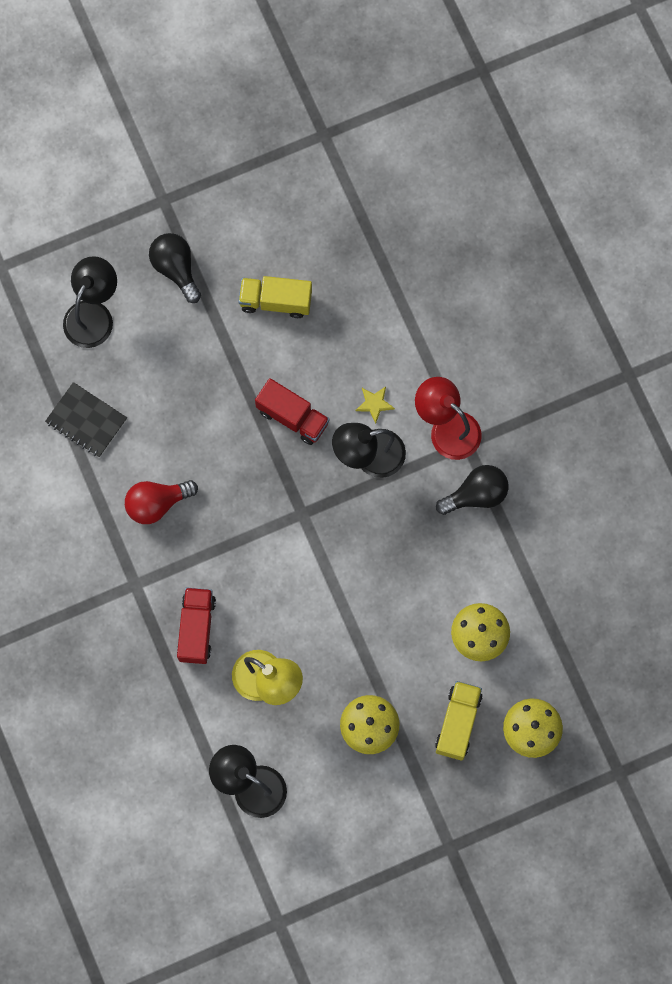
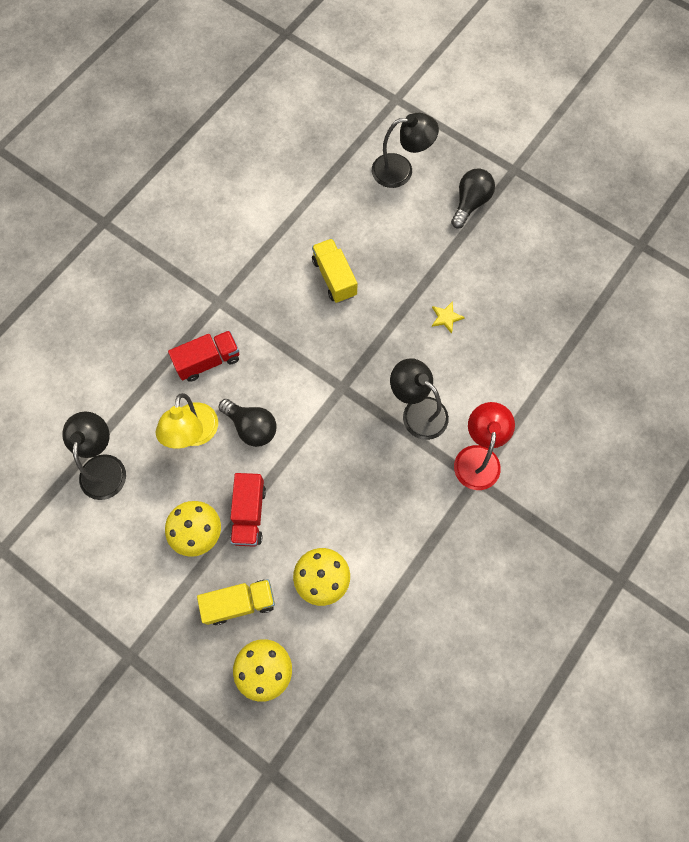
camera: 60 degrees right, 5 degrees down
(86, 420) = (321, 206): black notebook -> none
(157, 503) = (288, 283): red light bulb -> none
(275, 301) = (492, 280): yellow truck -> yellow truck (334, 278)
(292, 417) = (412, 339): red truck -> red truck (249, 514)
(374, 404) = (461, 392): yellow star -> yellow star (446, 317)
(476, 495) = (438, 511): black light bulb -> black light bulb (251, 427)

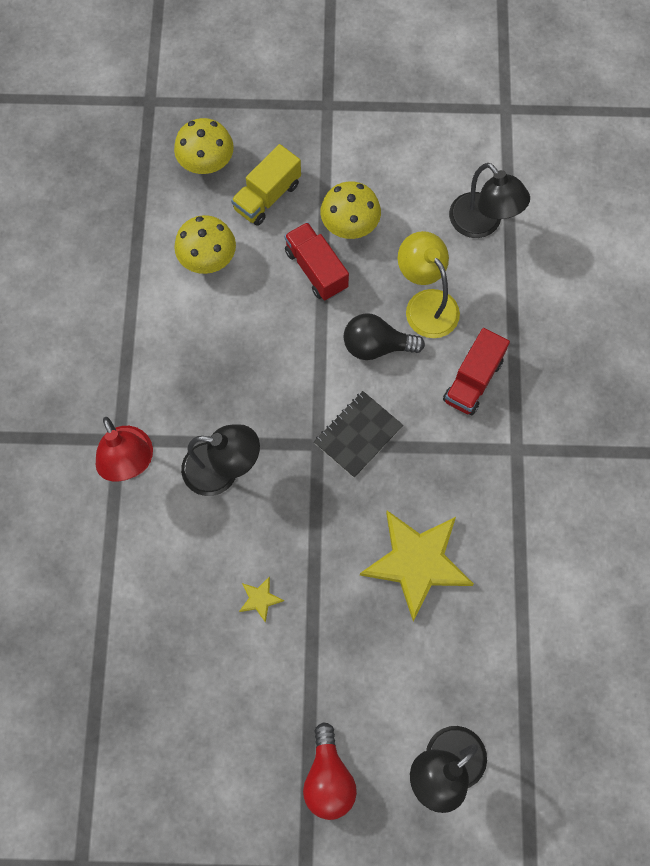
camera: 145 degrees right, 0 degrees up
(311, 376) = (358, 435): none -> black notebook
(334, 278) = (417, 562): yellow truck -> yellow star
(470, 203) = (328, 778): black light bulb -> red light bulb

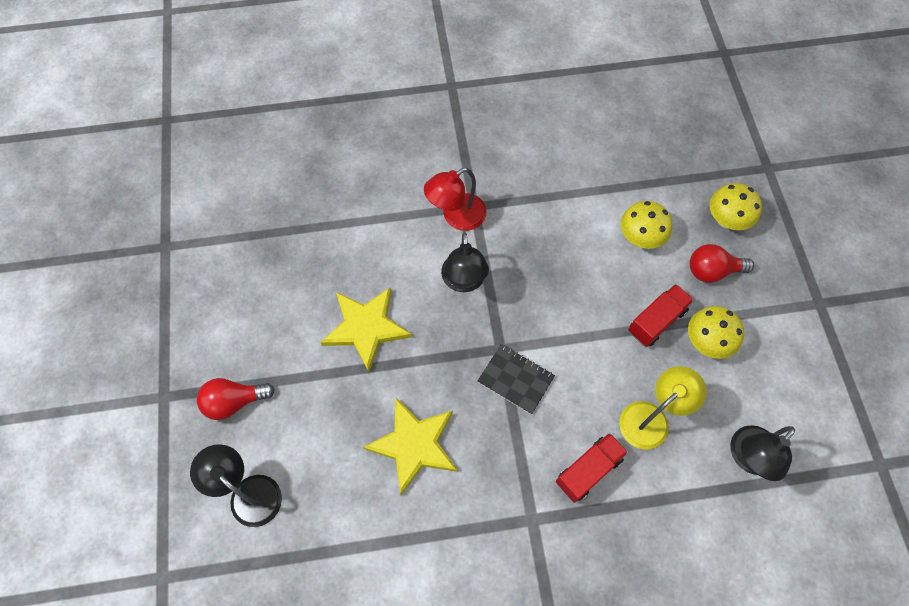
camera: 80 degrees right, 5 degrees down
(260, 599) = (366, 327): yellow star -> yellow star, size x2.48
(267, 196) = (712, 271): yellow truck -> red light bulb
(376, 346) = (599, 382): black light bulb -> none
(473, 380) = (588, 470): red truck -> red truck turned 120 degrees clockwise

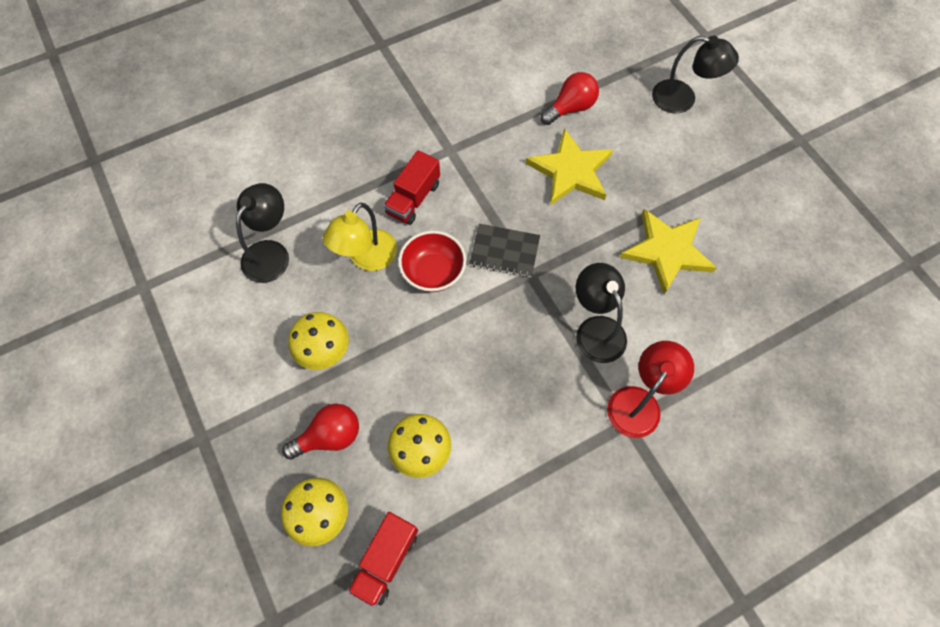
camera: 160 degrees right, 0 degrees up
(234, 402) = (740, 154): red light bulb -> red light bulb (570, 108)
(590, 382) = (433, 272): none -> red bowl
(656, 321) = (381, 355): red truck -> red truck (386, 560)

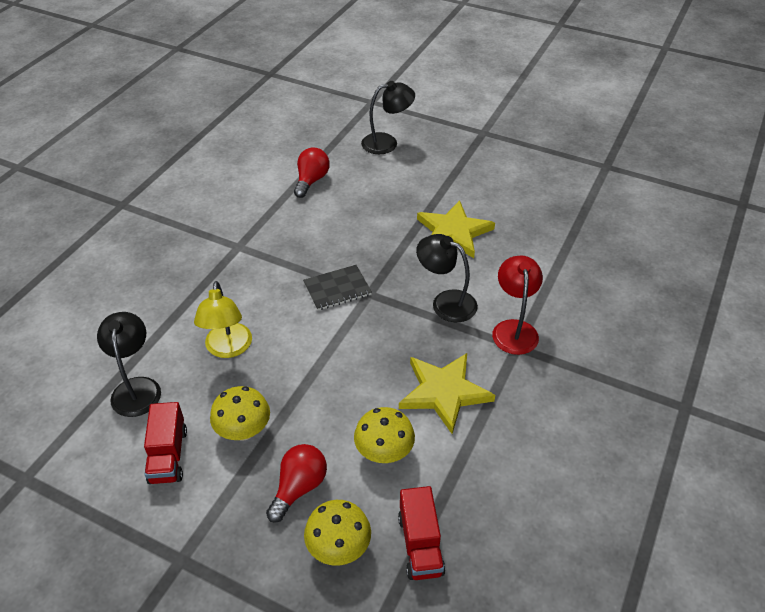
camera: 35 degrees left, 20 degrees down
(413, 198) = (234, 290): red truck -> red truck (168, 455)
(433, 272) = (292, 329): red bowl -> none
(571, 171) = (344, 217): yellow star -> yellow star (444, 392)

